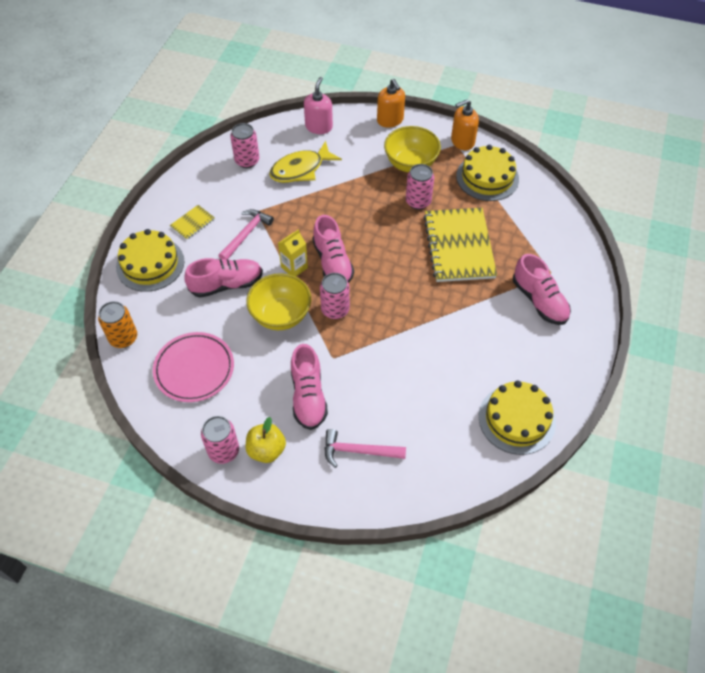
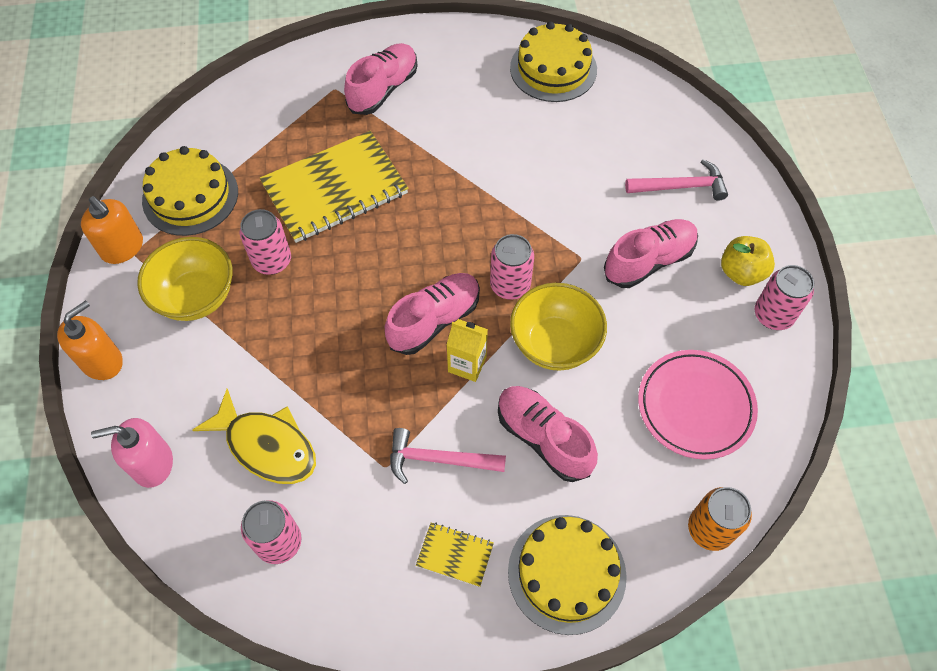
camera: 115 degrees left, 5 degrees up
(358, 451) = (681, 187): pink hammer -> pink hammer turned 75 degrees counterclockwise

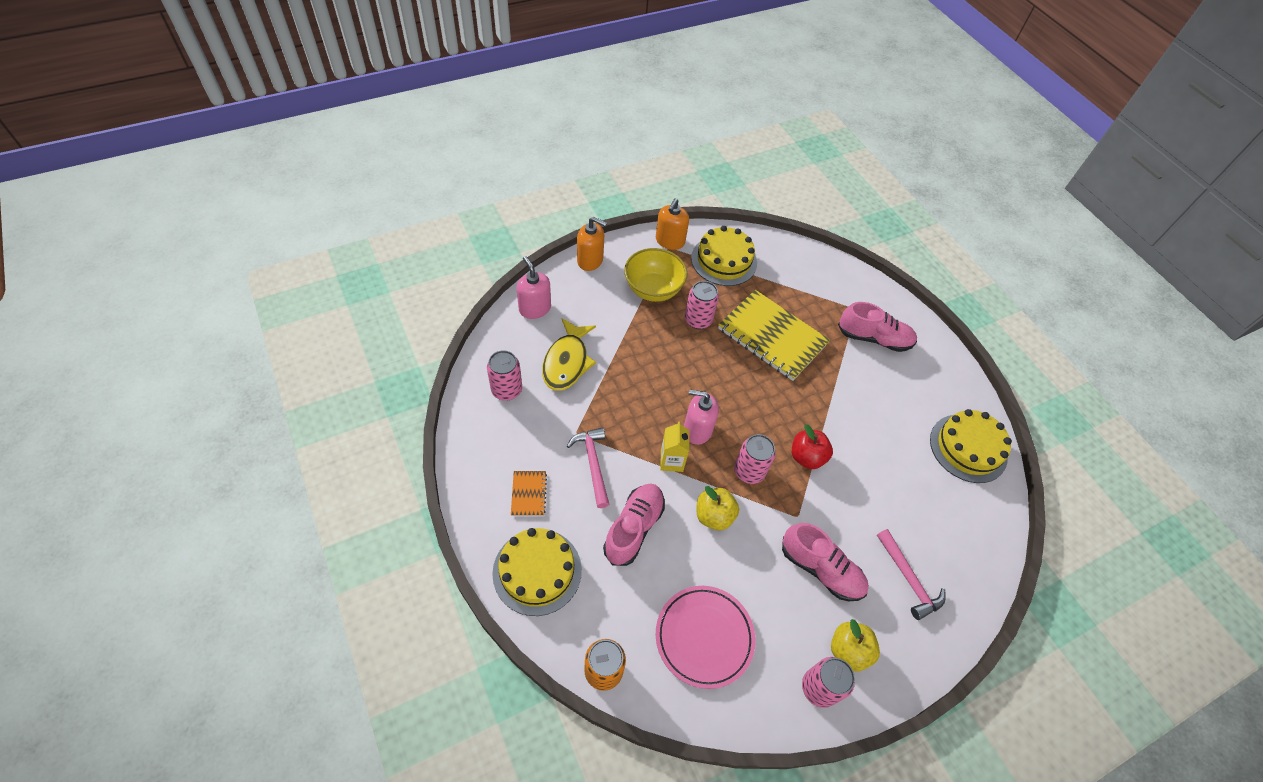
camera: 65 degrees right, 5 degrees down
(434, 320) = (697, 430): pink shoe -> pink soap dispenser
(455, 555) = (529, 494): yellow notebook -> orange notebook
(512, 219) = (806, 457): none -> red apple
(554, 343) = (714, 516): yellow bowl -> yellow apple

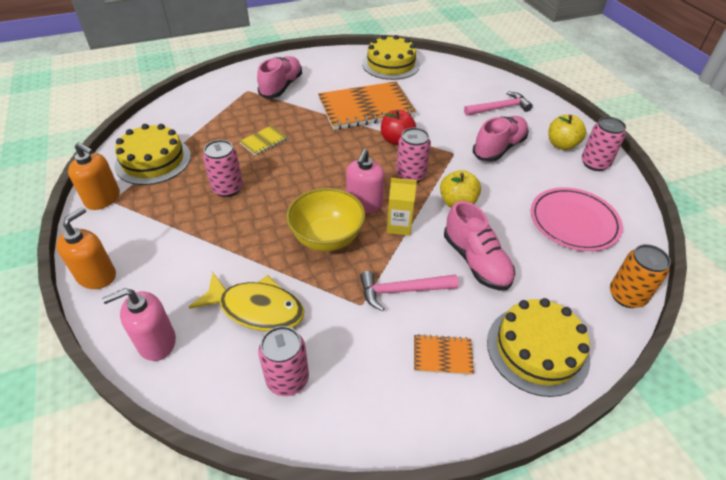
camera: 80 degrees left, 10 degrees down
(634, 528) = (476, 261): pink shoe -> pink shoe turned 150 degrees counterclockwise
(653, 290) = (171, 220): yellow bowl -> yellow bowl (327, 238)
(772, 336) = (264, 141): yellow notebook -> yellow notebook, size x0.44
(859, 424) = (366, 108): none -> orange notebook

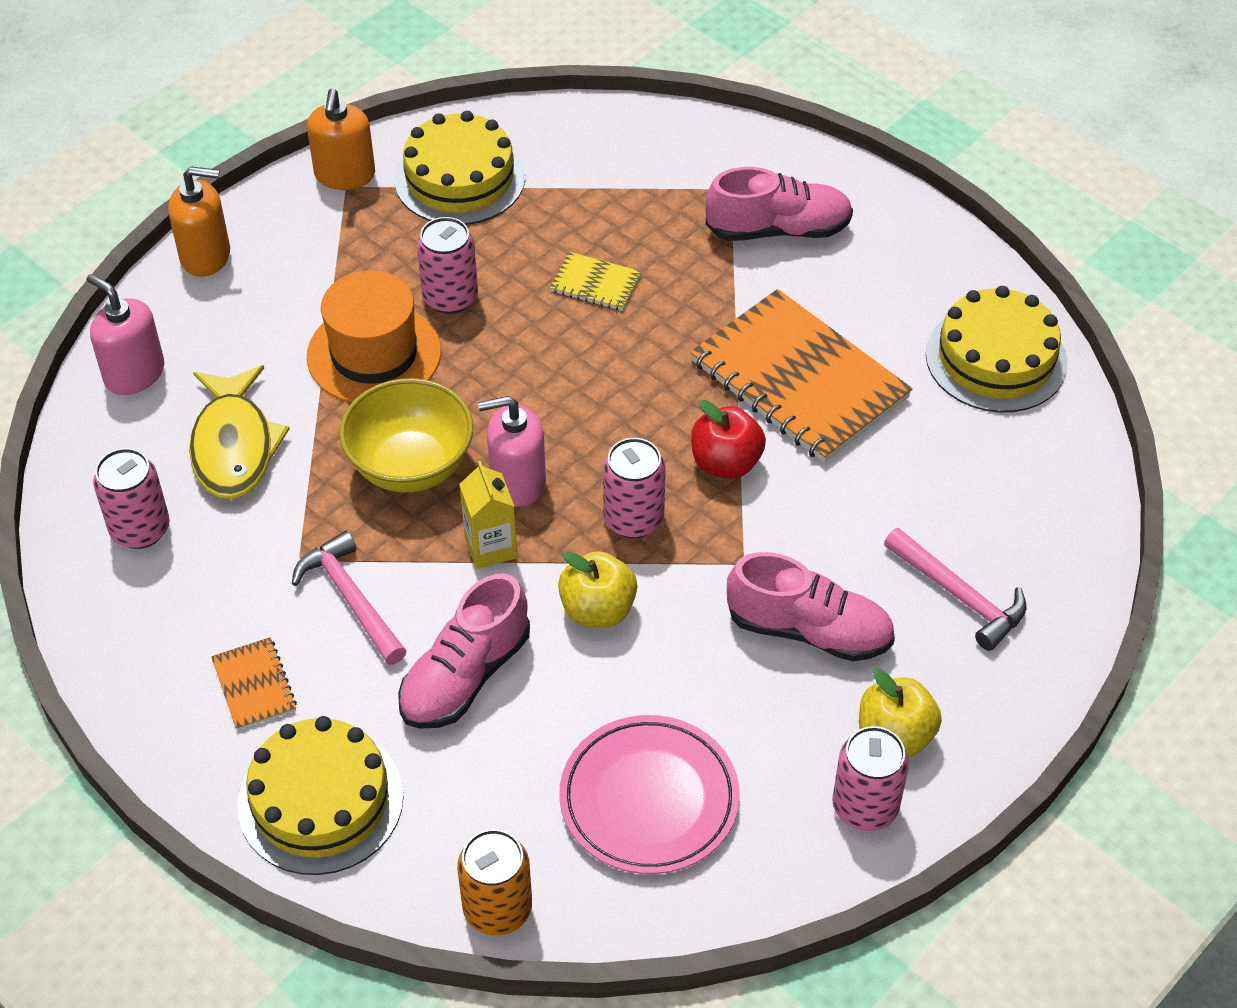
camera: 65 degrees right, 5 degrees up
(239, 228) = (374, 354): none -> orange hat

